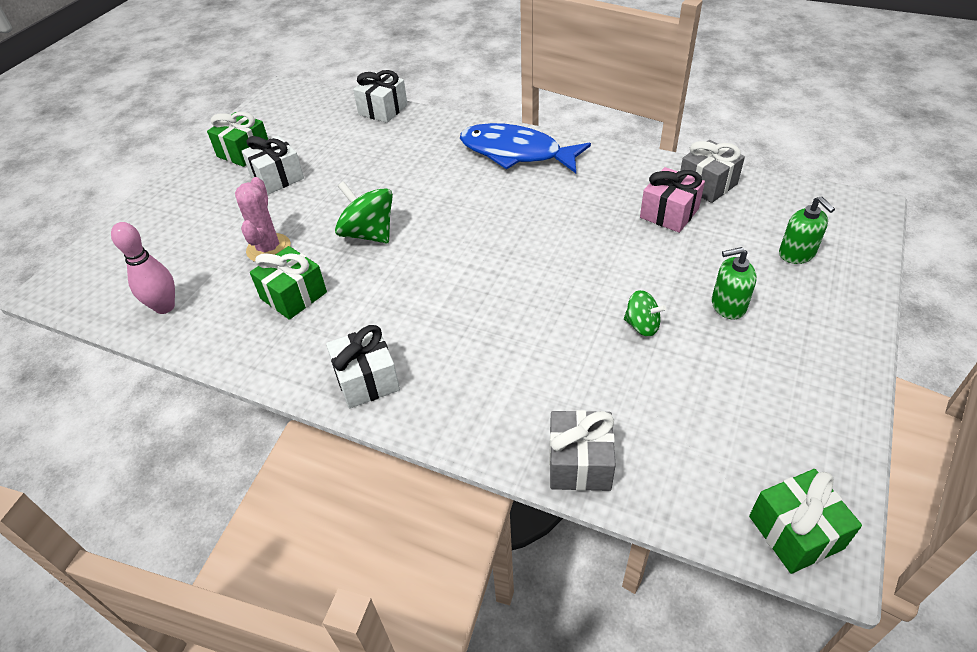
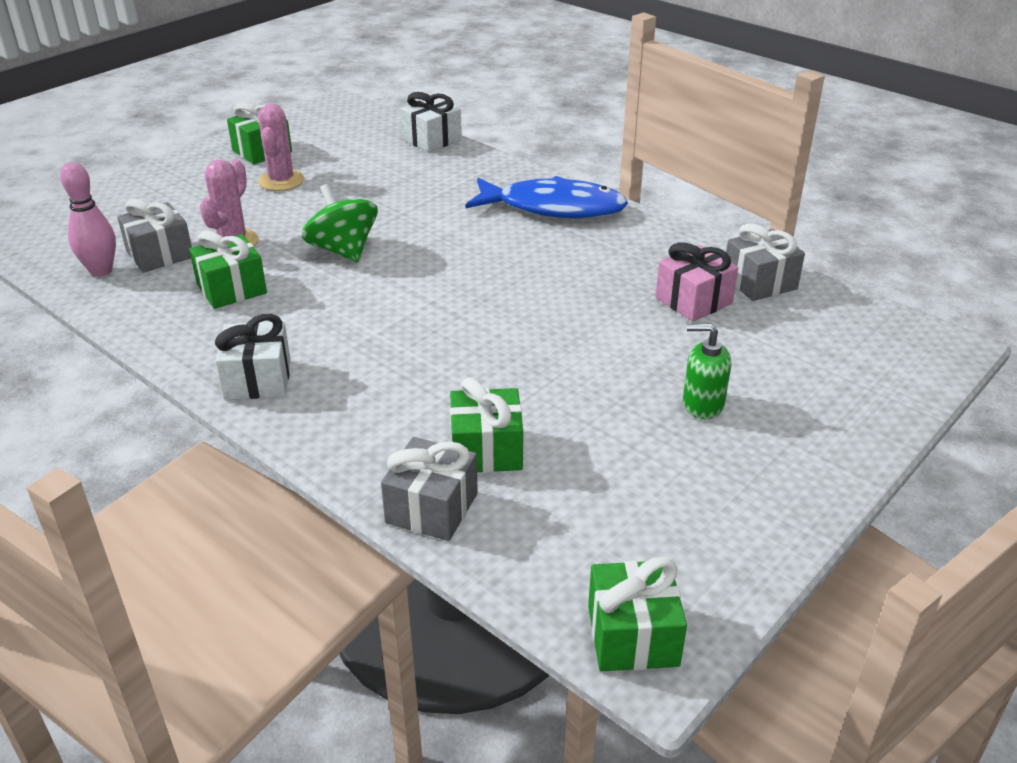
camera: 15 degrees right, 10 degrees down
(210, 277) = (160, 254): none -> grey gift
(277, 178) = (281, 181): white gift -> pink cactus
(516, 153) = (553, 208): blue fish -> blue fish turned 150 degrees clockwise
(591, 395) = (486, 450): none -> green gift
(642, 325) = (587, 400): green spinning top -> none
(797, 254) = (823, 373): green soap dispenser -> none

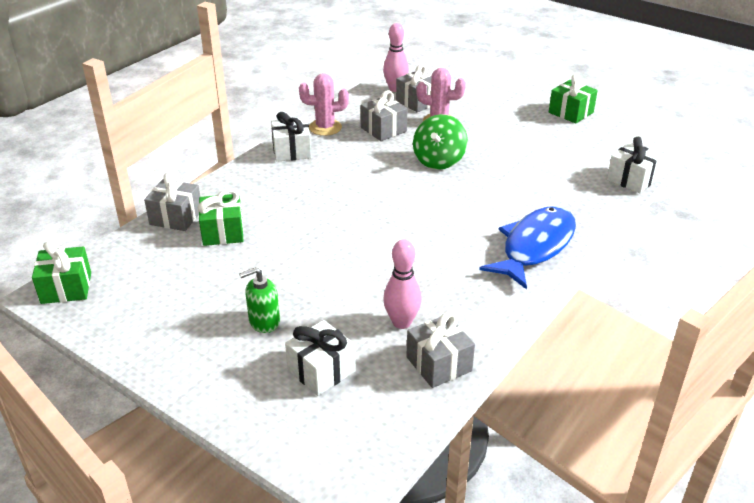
camera: 85 degrees right, 0 degrees up
(231, 289) = (383, 129): green gift -> grey gift
(281, 181) = (528, 126): pink cactus -> pink cactus (325, 127)
(343, 250) = (439, 160): green spinning top -> green spinning top turned 150 degrees clockwise
(553, 208) = (535, 247): blue fish -> blue fish turned 150 degrees counterclockwise
(693, 301) = (401, 322): pink gift -> pink bowling pin
(702, 404) = (264, 322): green soap dispenser -> green soap dispenser turned 120 degrees counterclockwise
(786, 359) = (321, 371): none -> white gift

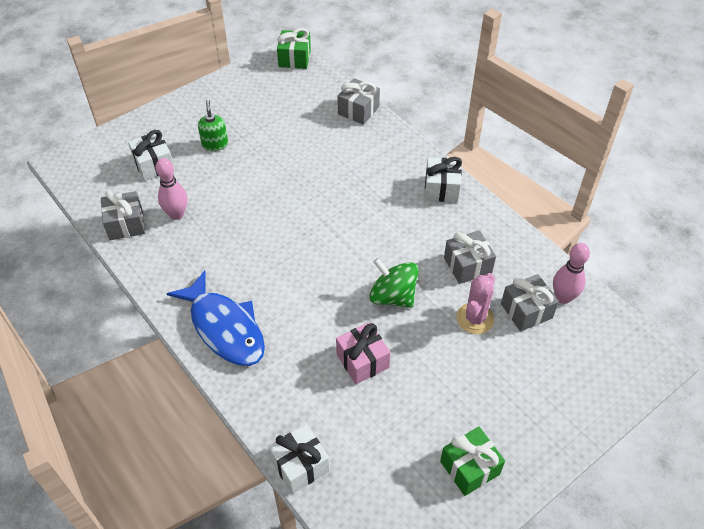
camera: 105 degrees right, 15 degrees up
(223, 232) = (328, 133): green gift -> none
(325, 127) = (482, 220): pink cactus -> none
(516, 166) = (362, 361): none -> pink gift

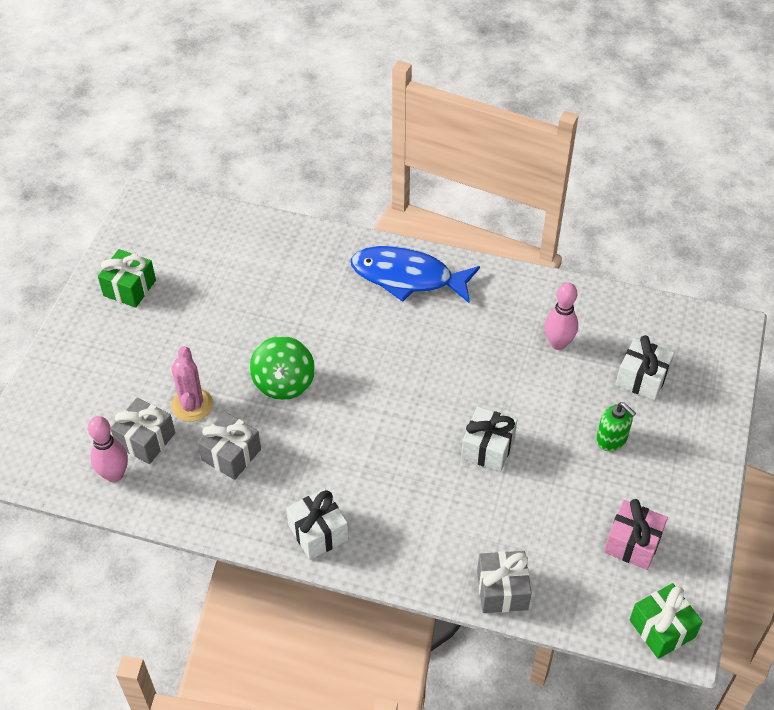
camera: 145 degrees right, 0 degrees up
(126, 224) = (591, 308): grey gift -> none
(300, 465) = (261, 225): white gift -> white gift (488, 448)
(362, 361) = (269, 315): pink gift -> pink gift (632, 543)
(393, 296) = (284, 383): green spinning top -> green spinning top turned 90 degrees clockwise

